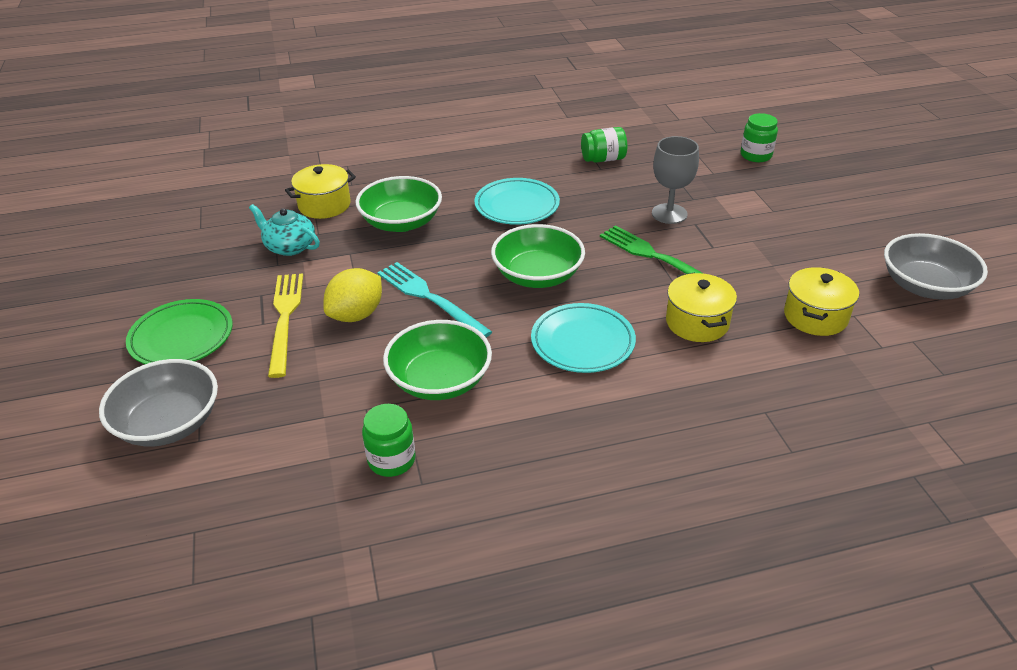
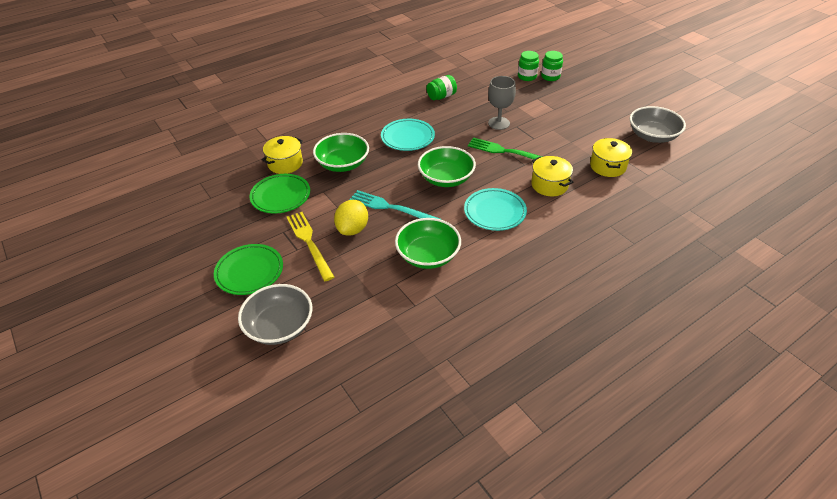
camera: 20 degrees left, 5 degrees up
(289, 247) = (281, 196): turquoise teapot -> green plate
(391, 460) = (429, 308): green jar -> green jar (550, 77)

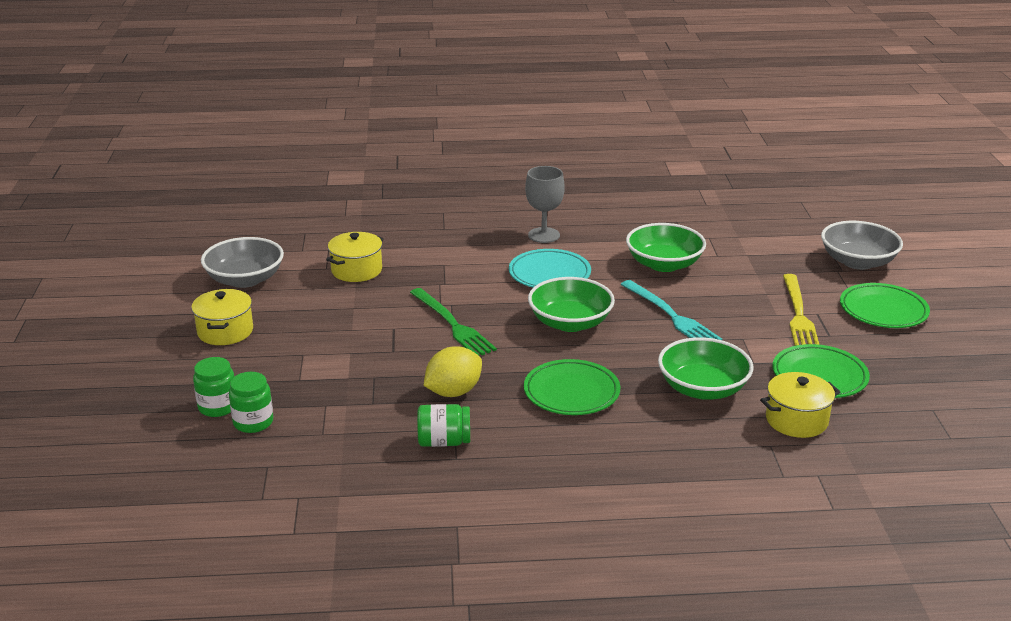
camera: 150 degrees left, 15 degrees down
(353, 229) = (735, 310): yellow lemon -> yellow lemon (453, 392)
(407, 137) = (571, 392): turquoise plate -> green plate
(499, 123) = (411, 364): grey goblet -> grey goblet (544, 235)
(549, 185) = (452, 276): yellow pot -> yellow pot (225, 331)

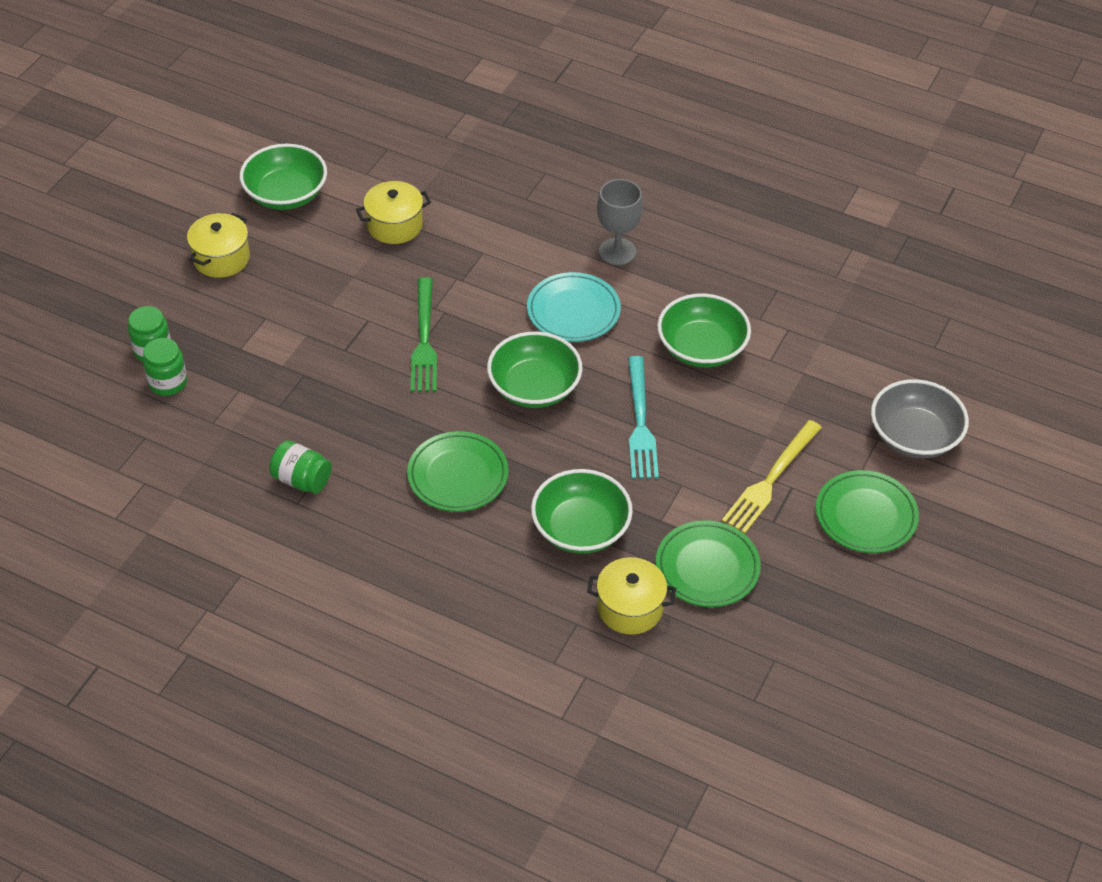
camera: 30 degrees right, 20 degrees up
(245, 279) = (286, 194): grey bowl -> green bowl
(453, 392) = (356, 425): yellow lemon -> none

